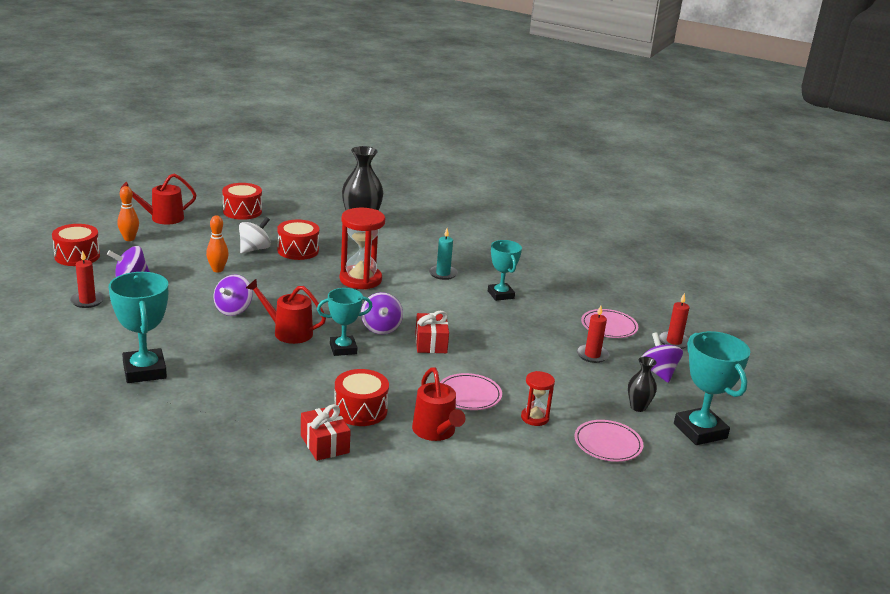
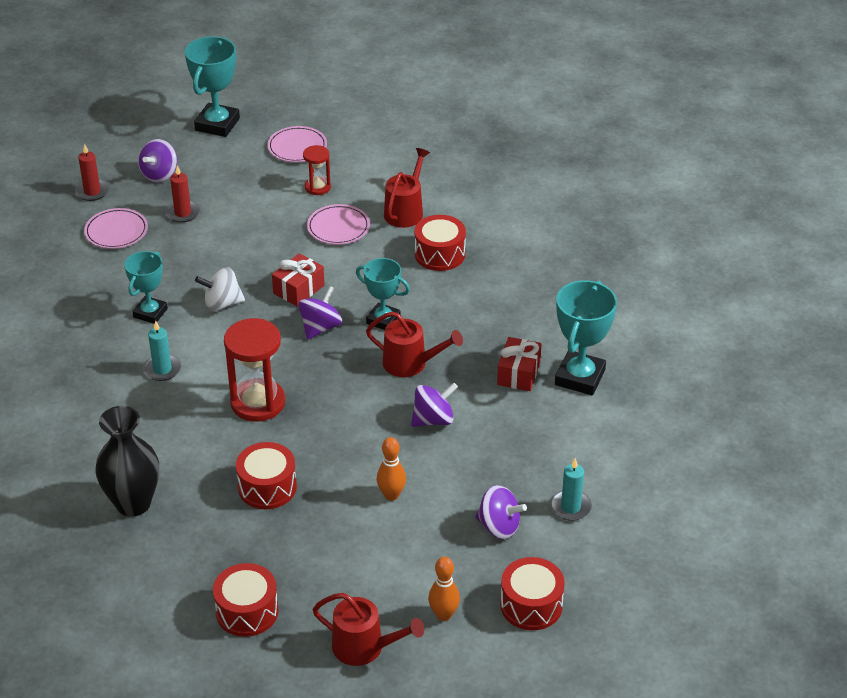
camera: 135 degrees left, 15 degrees up
(87, 301) = (570, 507): red candle -> turquoise candle
(254, 249) = (314, 515): white spinning top -> white spinning top (222, 304)
(288, 332) = (410, 363): red watering can -> red watering can turned 45 degrees counterclockwise
(324, 444) = (498, 240): red gift -> red gift (518, 373)
(638, 407) = (228, 159): black vase -> none

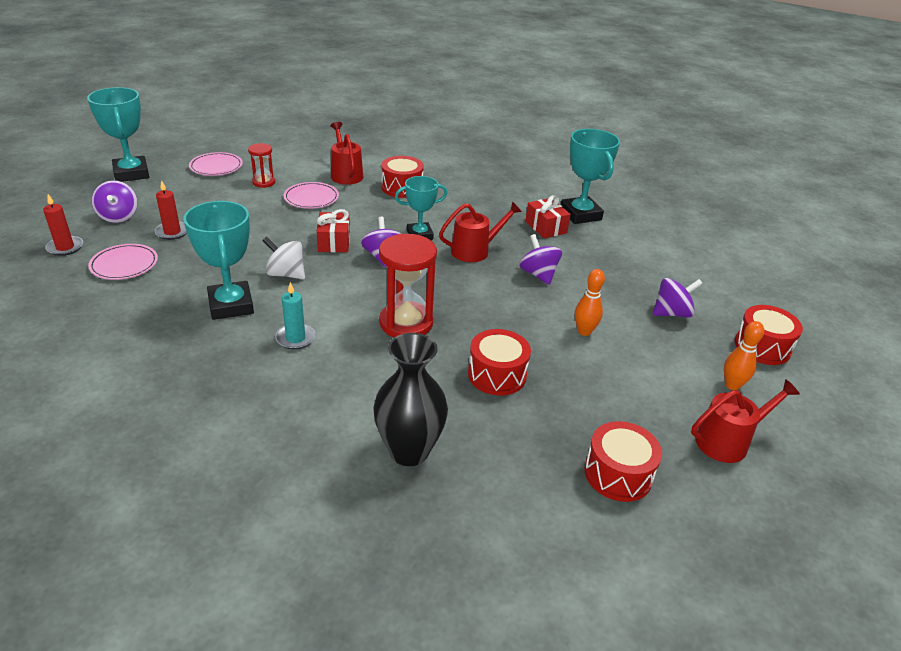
camera: 45 degrees left, 5 degrees down
(150, 313) = (231, 305): turquoise trophy -> turquoise trophy, size x1.52
(222, 304) = (286, 274): white spinning top -> white spinning top turned 75 degrees clockwise
(433, 419) = (538, 274): purple spinning top -> purple spinning top turned 45 degrees counterclockwise
(570, 507) = (687, 281): turquoise candle -> none

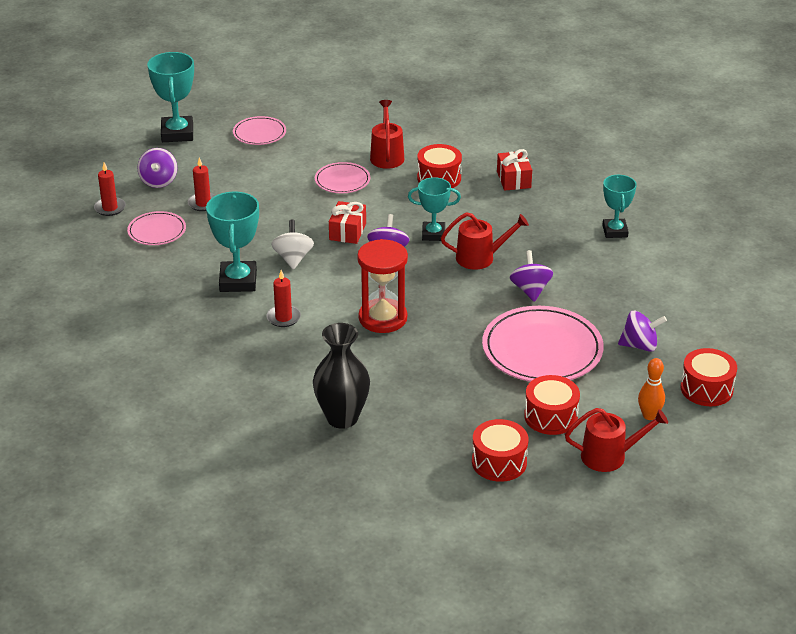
camera: 20 degrees right, 0 degrees up
(263, 182) = (301, 157): red hourglass -> none
(286, 274) = (293, 258): white spinning top -> white spinning top turned 45 degrees clockwise
(295, 338) = (283, 318): turquoise candle -> red candle
(497, 375) = (441, 373): red drum -> red drum (551, 416)
(546, 227) = (568, 241): red gift -> red gift (513, 179)
(580, 214) = (615, 231): turquoise trophy -> turquoise trophy, size x0.66
(584, 331) = (542, 349): orange bowling pin -> pink plate

